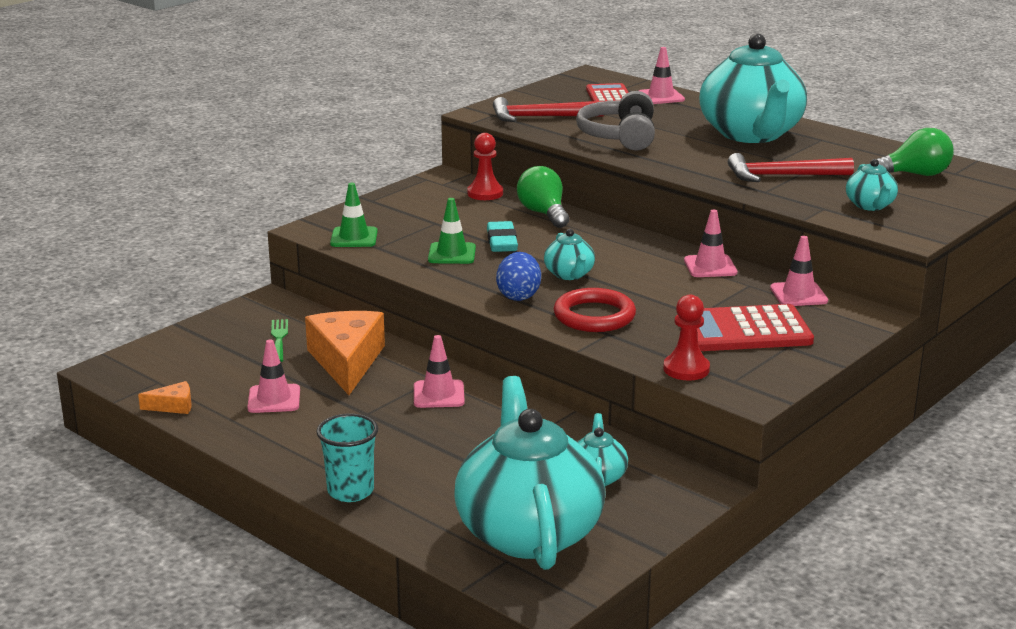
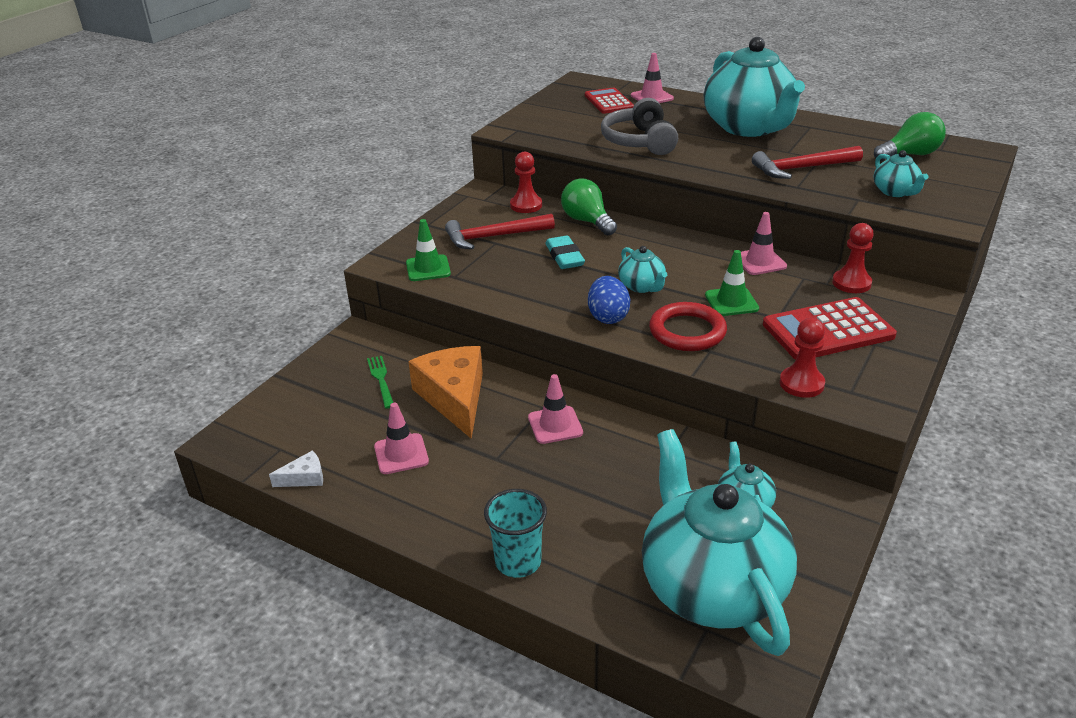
camera: 10 degrees left, 10 degrees up
(173, 406) = (304, 478): orange cheese -> white cheese
(452, 254) = (525, 276): green traffic cone -> green traffic cone (731, 302)
(540, 117) = (560, 129): red hammer -> red hammer (493, 237)
(798, 294) = (851, 283): pink traffic cone -> red pawn

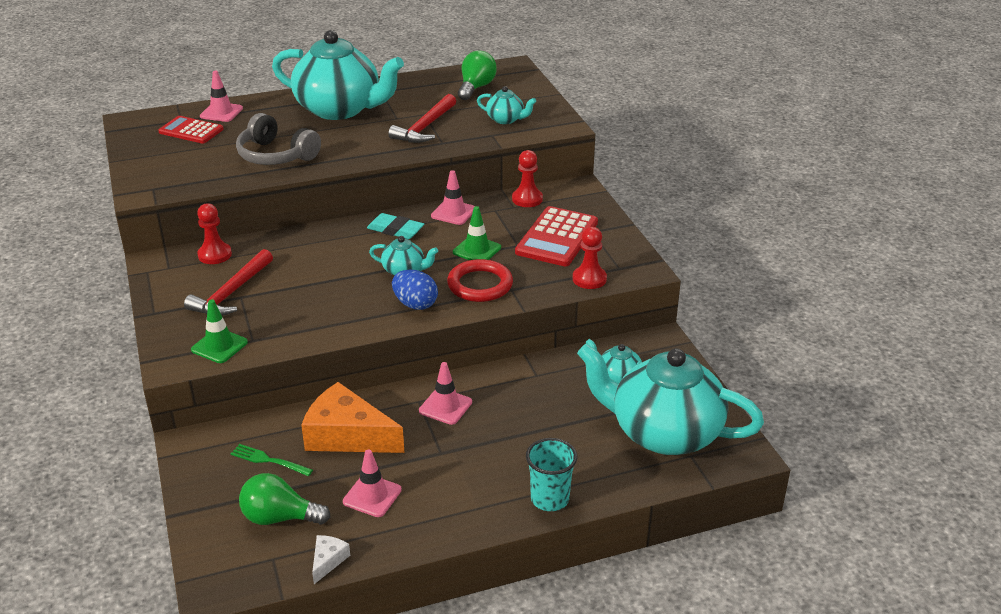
camera: 50 degrees left, 0 degrees up
(564, 257) = (314, 279): turquoise eraser -> turquoise eraser (395, 230)
(587, 221) = (287, 243): green light bulb -> green light bulb (279, 517)

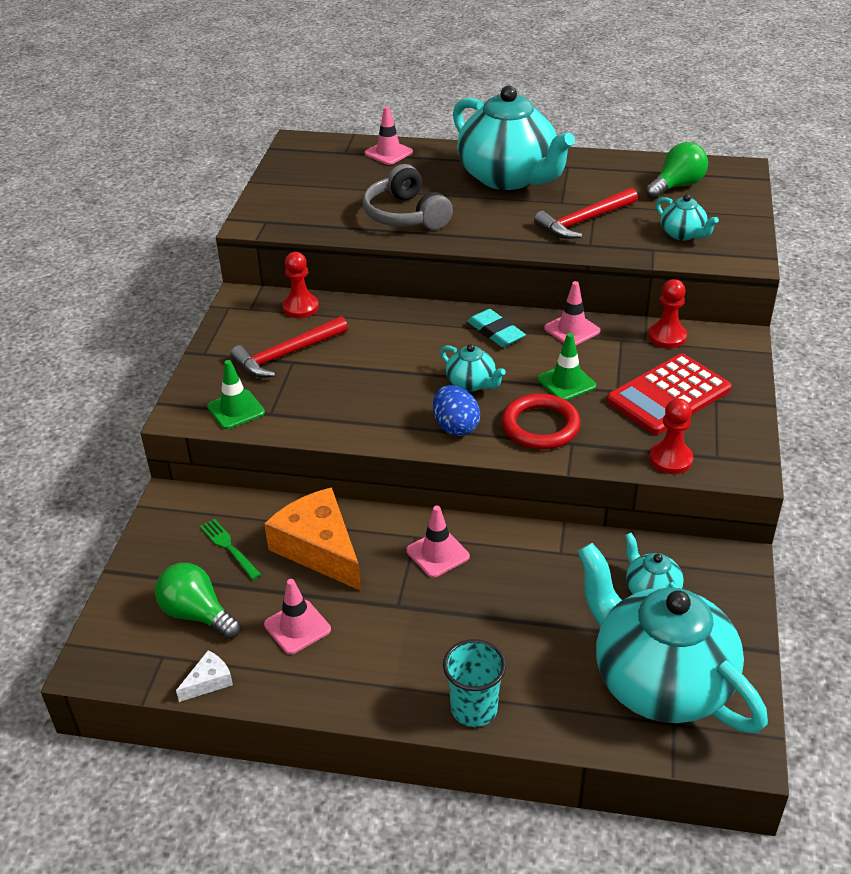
camera: 30 degrees right, 5 degrees up
(191, 131) = (345, 166): red calculator -> none

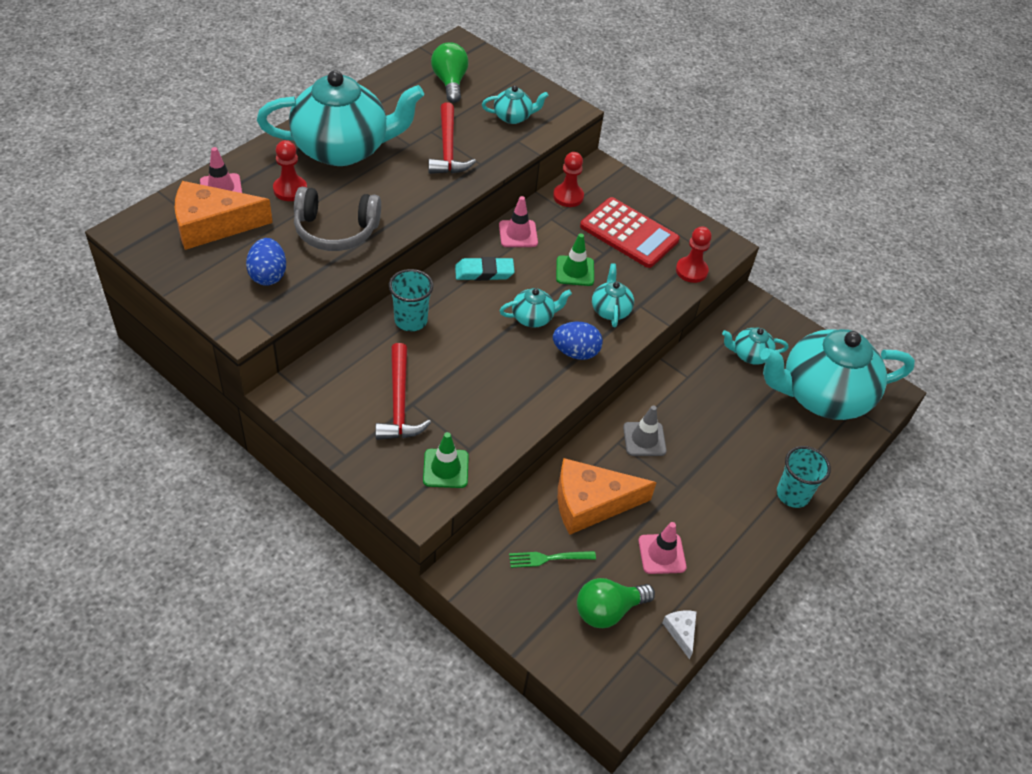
camera: 65 degrees left, 10 degrees up
(300, 307) = (339, 363): red pawn -> red pawn (290, 190)
(318, 210) = (268, 275): none -> blue egg
(344, 167) = (212, 225): none -> orange cheese
(388, 320) = (411, 320): none -> turquoise cup
(437, 553) = (644, 439): pink traffic cone -> grey traffic cone
(540, 426) = (610, 310): red ring -> turquoise teapot
(668, 395) = (629, 233): red calculator -> red calculator turned 45 degrees counterclockwise

